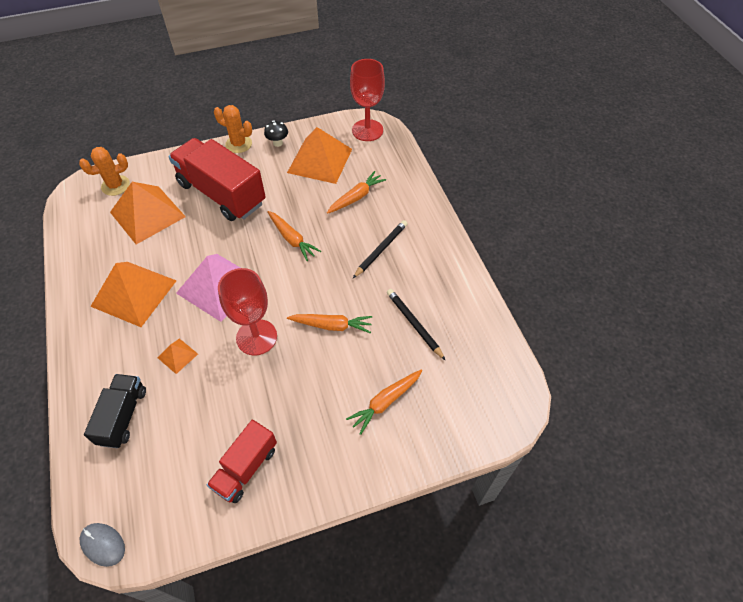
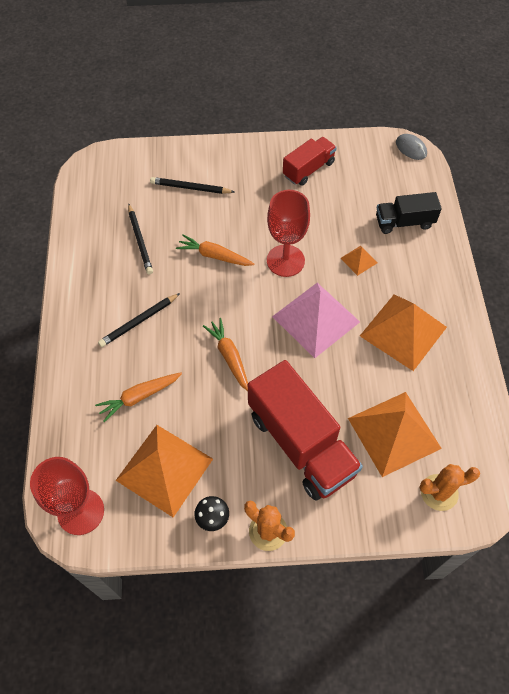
camera: 165 degrees left, 5 degrees up
(123, 416) = (404, 222): black truck -> black truck turned 60 degrees clockwise
(385, 402) = (190, 188): orange carrot -> black pencil

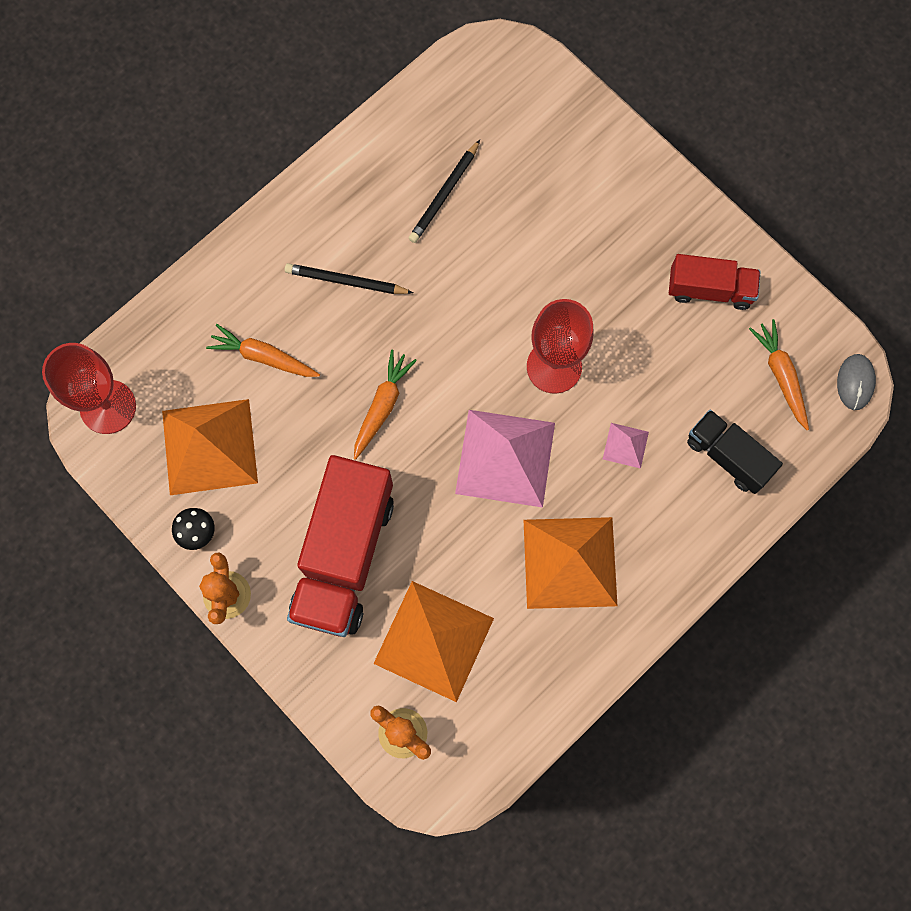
camera: 50 degrees right, 15 degrees up
(190, 188) = (562, 184): black pencil -> none
(214, 256) = (493, 287): orange carrot -> orange carrot (781, 376)
(359, 260) = (625, 445): orange pyramid -> pink pyramid

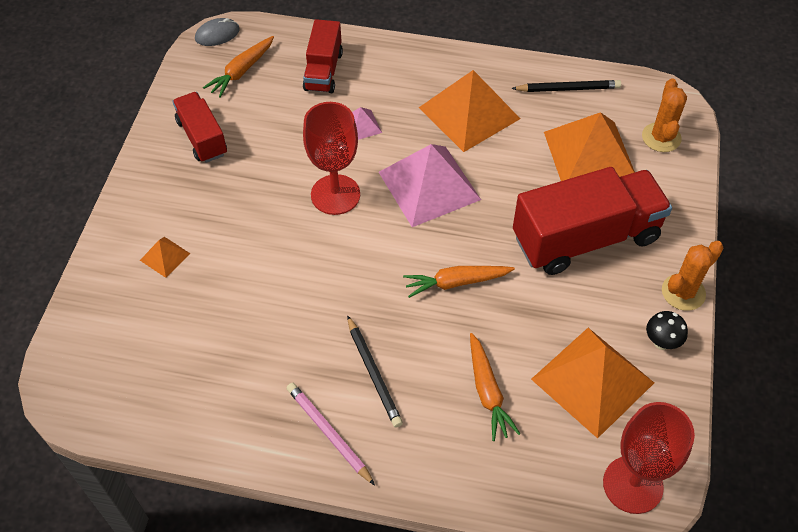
camera: 125 degrees left, 20 degrees down
(320, 216) = (328, 433): none -> pink pencil
(444, 194) = (239, 349): black pencil -> black pencil (568, 89)
(584, 186) = (165, 256): none -> orange pyramid
(728, 456) = (323, 71): black truck -> red truck

